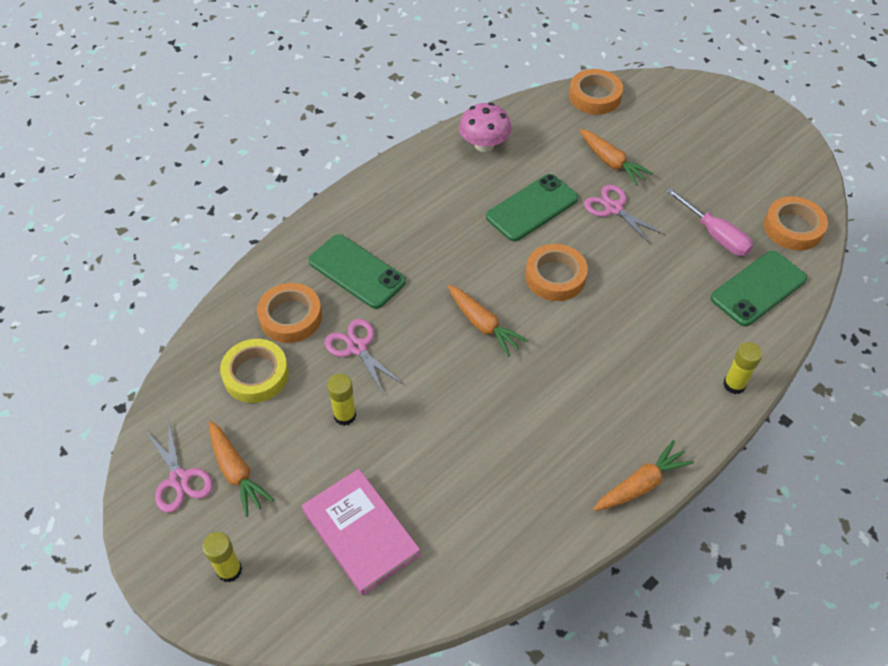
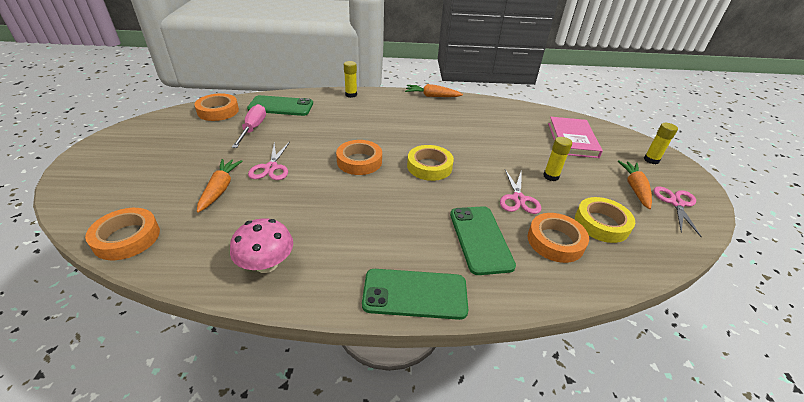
camera: 140 degrees left, 15 degrees down
(483, 325) = (429, 167): orange carrot -> yellow tape
(532, 208) = (312, 198): green phone -> green phone (415, 294)

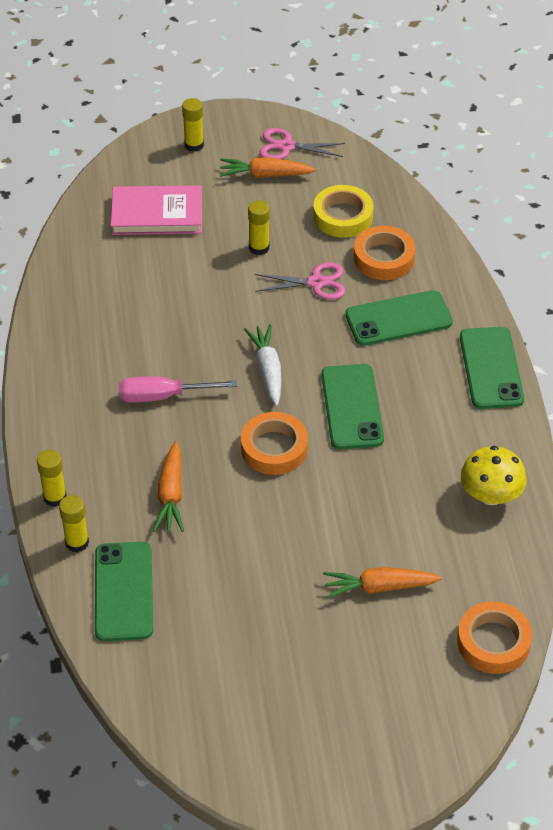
camera: 95 degrees left, 10 degrees up
(218, 111) = (161, 681): orange tape -> none
(253, 128) = (212, 606): pink screwdriver -> pink screwdriver (163, 396)
(266, 264) = (490, 495): pink mushroom -> yellow mushroom
(271, 168) = (316, 546): pink scissors -> none
(319, 98) = (77, 542): none -> yellow glue stick
(387, 199) = (352, 407): none -> green phone
(429, 167) = (268, 370): yellow tape -> white carrot
(432, 96) = (38, 379): orange carrot -> orange carrot (171, 494)

